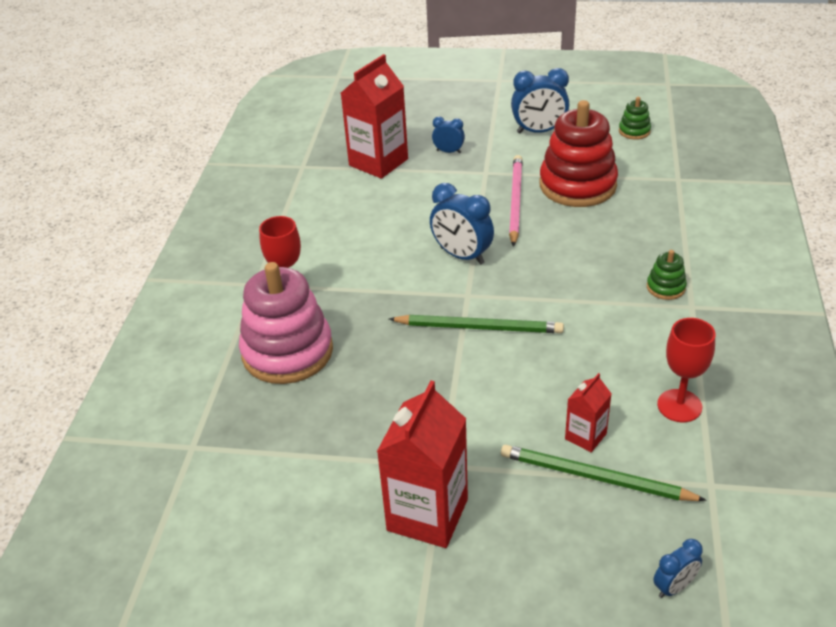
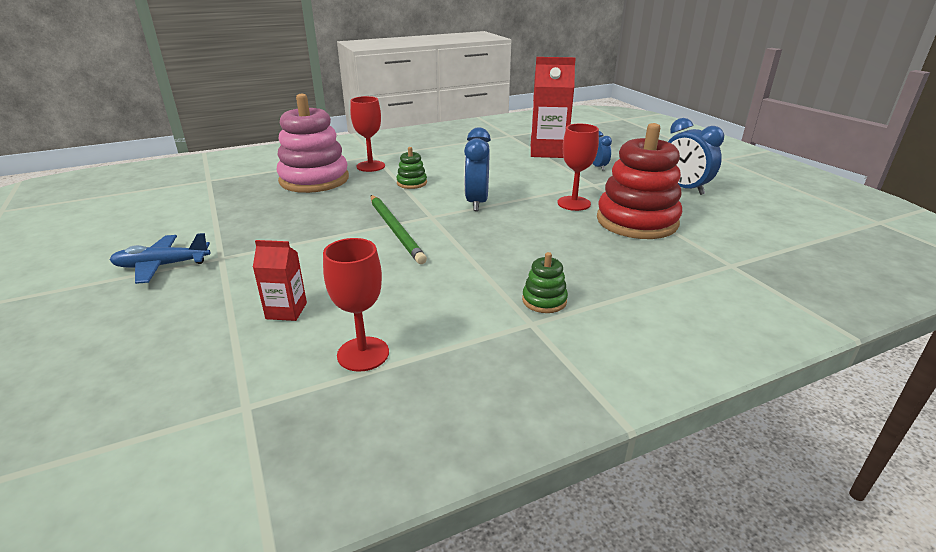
camera: 55 degrees right, 10 degrees down
(427, 515) = (162, 266): red carton -> blue plane
(515, 201) = (574, 203): pink pencil -> red goblet
(595, 477) = (231, 329): green pencil -> none
(634, 131) = (765, 225): green stacking toy -> green stacking toy (412, 183)
(674, 587) = (79, 418): blue clock -> none

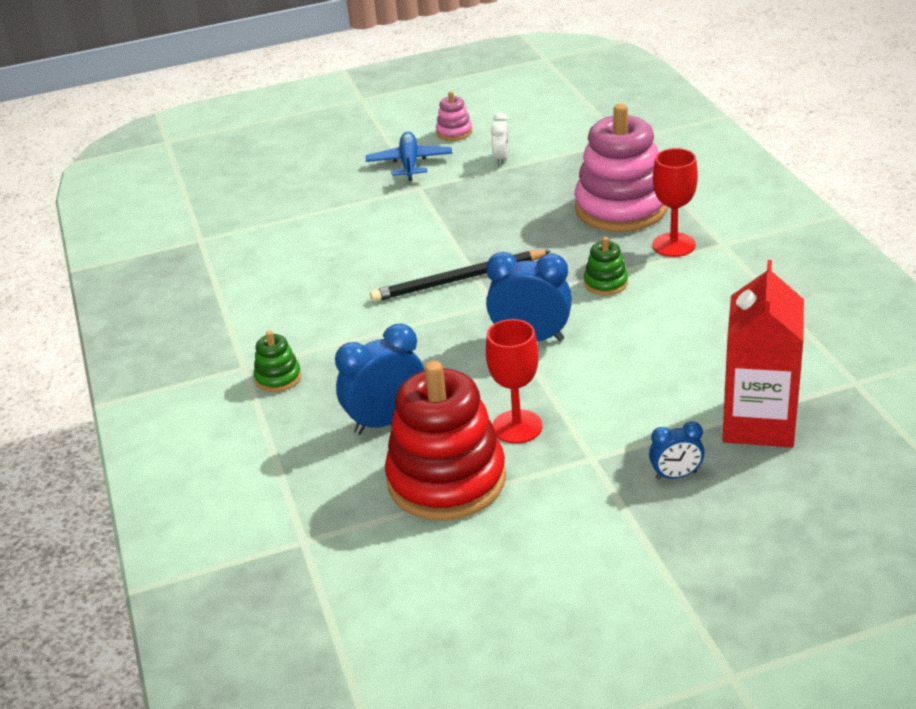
camera: 100 degrees right, 5 degrees up
(115, 246) = (454, 132): none -> pink stacking toy
(197, 222) = (501, 159): none -> white clock
(286, 311) = (312, 236): red carton -> none
(363, 354) = (237, 280): red goblet -> none
(395, 230) = (458, 280): green pencil -> black pencil
(684, 188) = (566, 565): blue clock -> blue clock (386, 421)

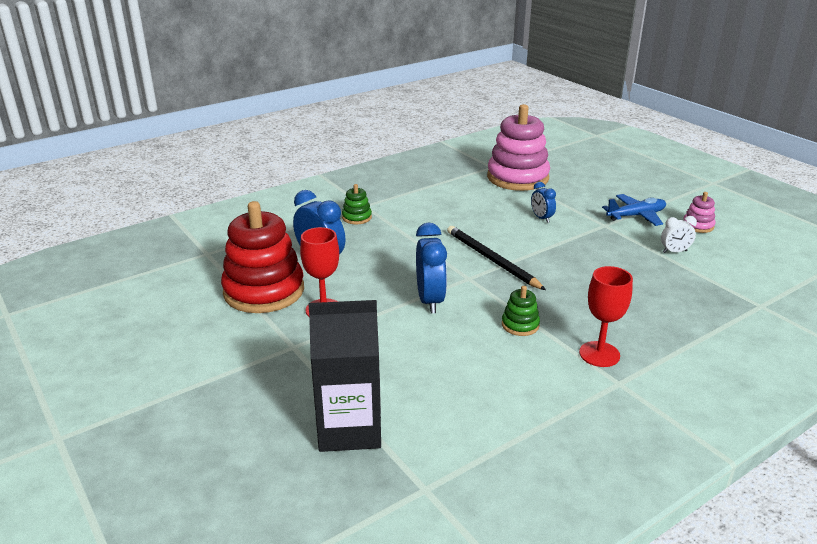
camera: 70 degrees right, 5 degrees down
(621, 208) = (641, 319): pink stacking toy -> pink stacking toy (517, 178)
(676, 475) = (276, 389): blue clock -> blue clock (541, 218)
(758, 423) = (349, 428): red carton -> black carton

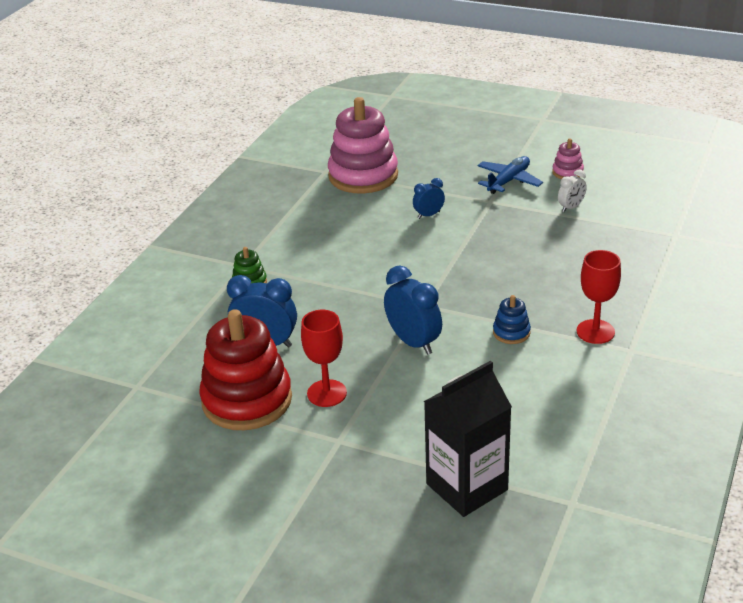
camera: 30 degrees left, 5 degrees up
(491, 259) = (426, 278): black pencil -> none
(520, 325) = (511, 332): green stacking toy -> blue stacking toy
(541, 218) = (428, 215): blue clock -> blue clock turned 120 degrees clockwise

